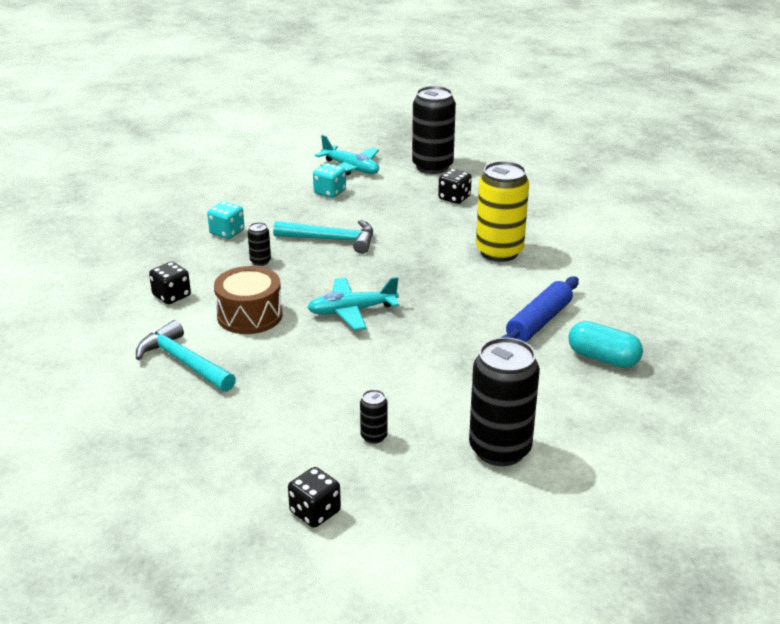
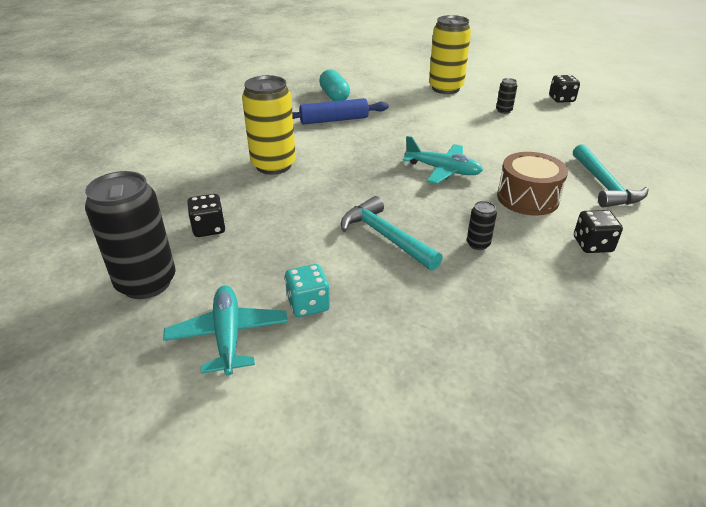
camera: 140 degrees left, 5 degrees up
(227, 232) = (486, 300): turquoise dice -> none
(500, 449) = (445, 88): black can -> yellow can

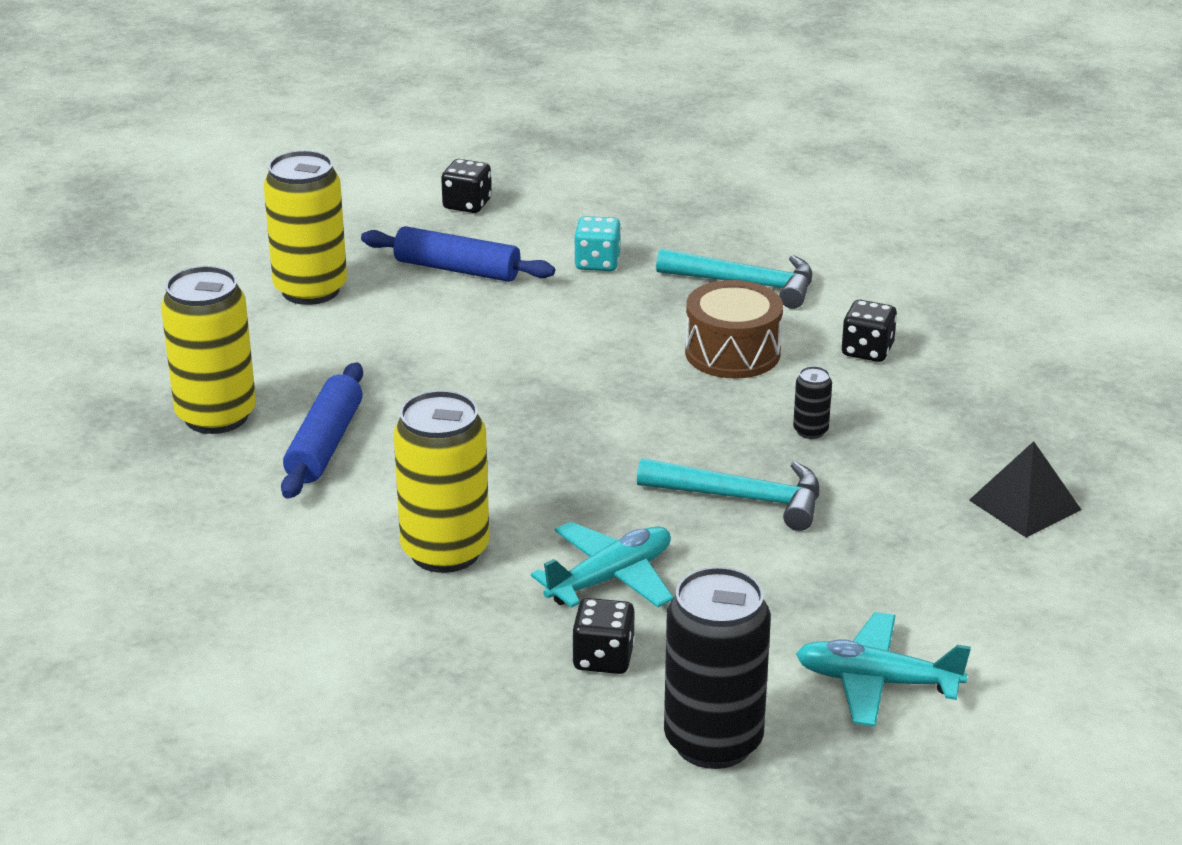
camera: 65 degrees left, 5 degrees down
(308, 304) = (851, 602): turquoise dice -> turquoise dice (597, 263)
(334, 96) = (216, 416): turquoise capsule -> yellow can
(385, 237) = (742, 498): turquoise hammer -> turquoise hammer turned 150 degrees counterclockwise
(443, 170) = (602, 393): turquoise plane -> turquoise plane (610, 578)
(485, 364) = (1024, 504): none -> black pyramid
(503, 111) = (457, 269): black can -> blue rolling pin

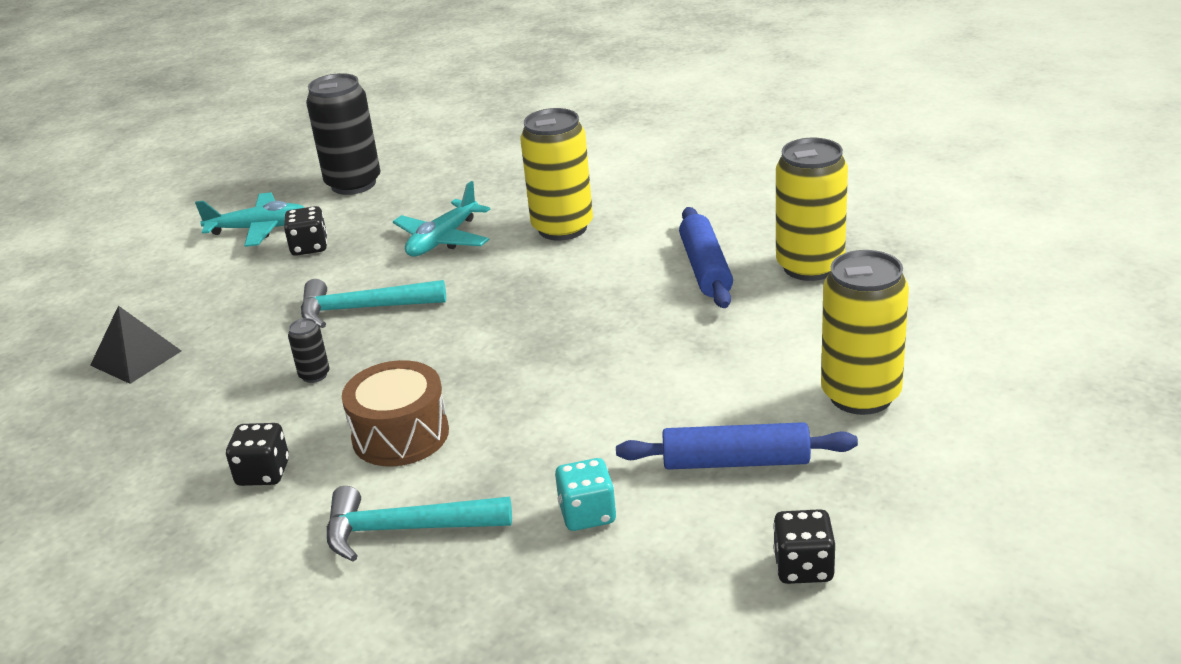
camera: 165 degrees right, 0 degrees up
(603, 658) = (430, 202): black dice -> black dice (309, 247)

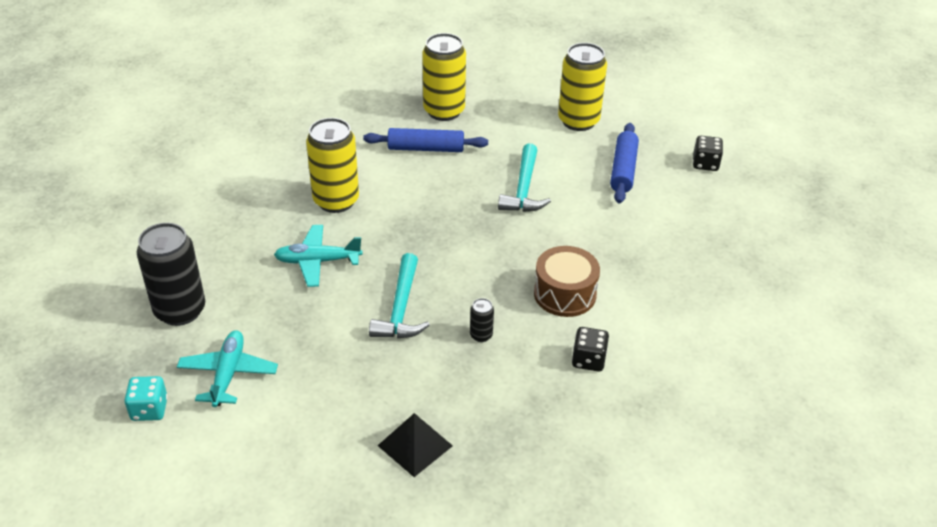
camera: 85 degrees left, 10 degrees up
(309, 247) = (283, 339): black dice -> none
(405, 529) = (656, 295): turquoise hammer -> turquoise hammer (524, 189)
(443, 240) = (317, 261): turquoise plane -> turquoise plane turned 135 degrees clockwise
(587, 514) = (655, 225): turquoise dice -> turquoise dice (149, 409)

